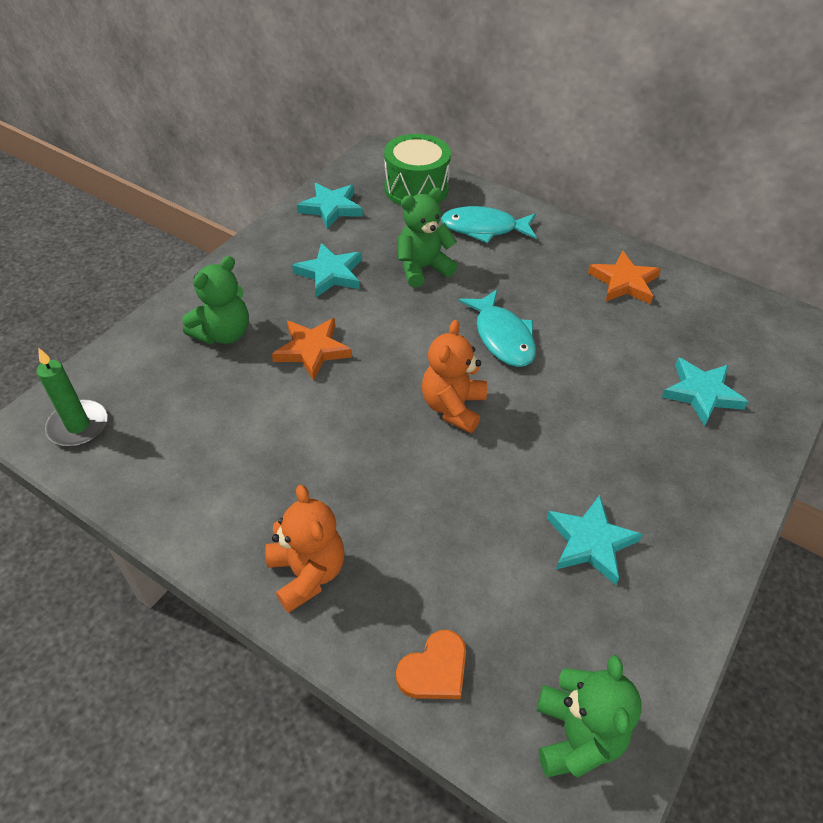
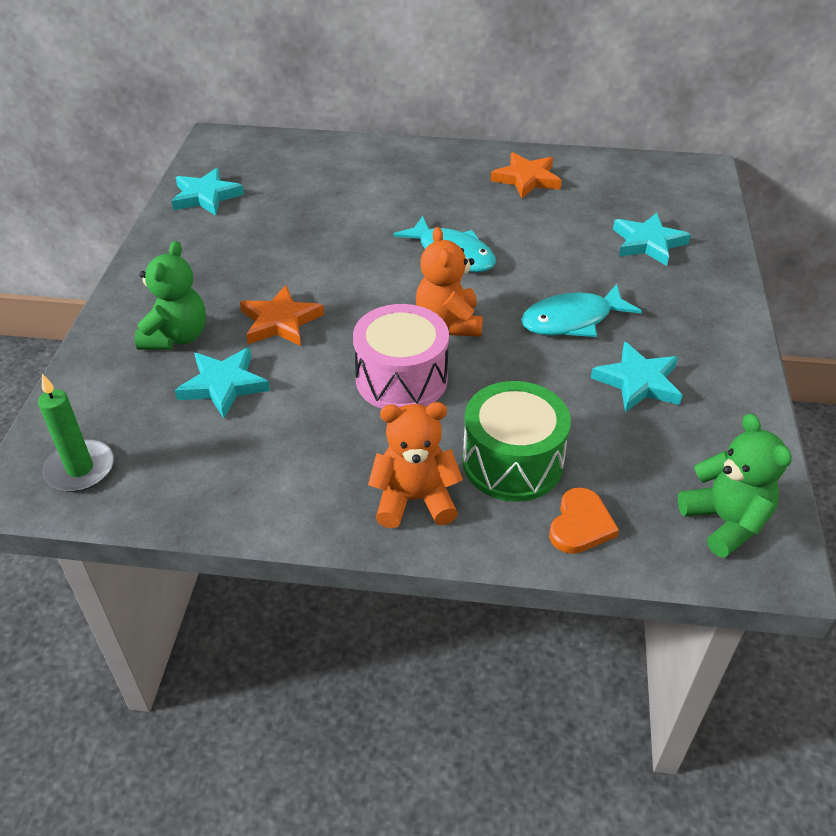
camera: 25 degrees left, 5 degrees down
(307, 573) = (414, 500): orange teddy bear -> orange teddy bear turned 45 degrees counterclockwise
(330, 274) = (248, 252): turquoise star -> turquoise star (223, 385)
(375, 447) = (401, 379): none -> pink drum
(416, 189) = (280, 157): green drum -> green drum (512, 462)
(422, 268) = (337, 221): green teddy bear -> none
(484, 228) = (371, 172): turquoise fish -> turquoise fish (572, 320)

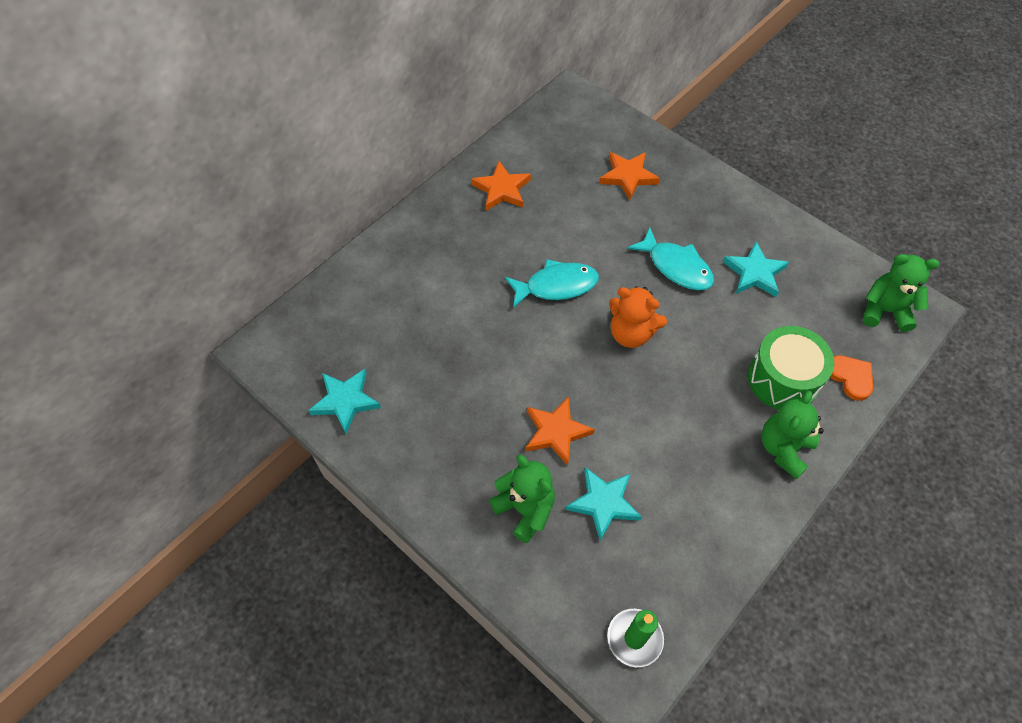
camera: 55 degrees left, 15 degrees up
(401, 379) = (669, 393): pink drum -> none
(414, 500) = (784, 449): orange teddy bear -> green teddy bear
(572, 320) = (676, 267): turquoise fish -> turquoise fish turned 60 degrees counterclockwise
(648, 243) = (628, 176): turquoise star -> orange star

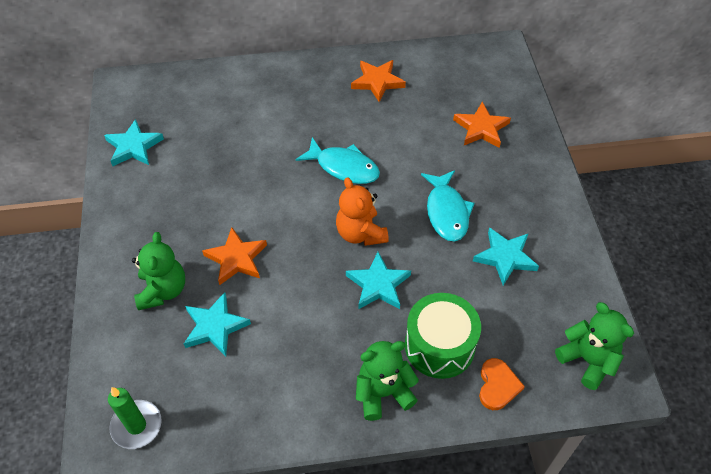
camera: 40 degrees right, 5 degrees down
(689, 366) = (378, 284): none -> turquoise star

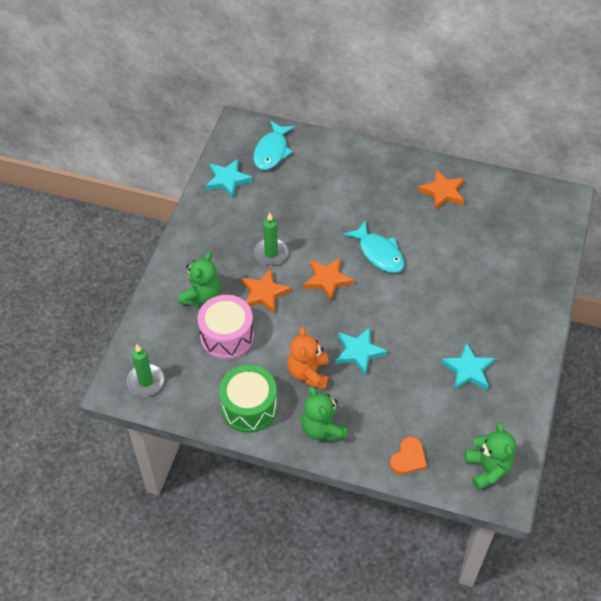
camera: 25 degrees right, 0 degrees up
(215, 327) = (227, 336): turquoise star -> pink drum
(223, 210) = (271, 253): none -> green candle
(360, 233) = (365, 309): orange teddy bear -> orange teddy bear (308, 373)
(383, 393) = (322, 429): green teddy bear -> green teddy bear turned 120 degrees counterclockwise
(439, 346) = (381, 413): green drum -> green drum (249, 407)
(446, 212) = (441, 318): turquoise fish -> turquoise fish (272, 151)
(481, 128) = (508, 261): orange star -> orange star (327, 280)

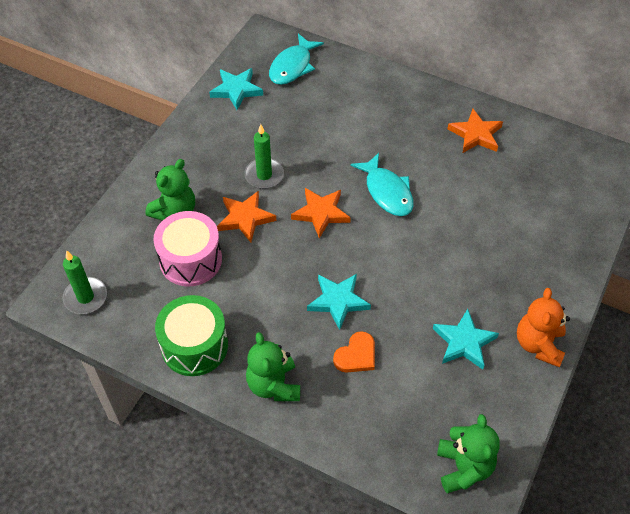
camera: 10 degrees right, 0 degrees up
(308, 373) = (273, 317): orange teddy bear -> orange teddy bear (538, 344)
(408, 458) = (369, 438): orange heart -> orange heart (356, 355)

